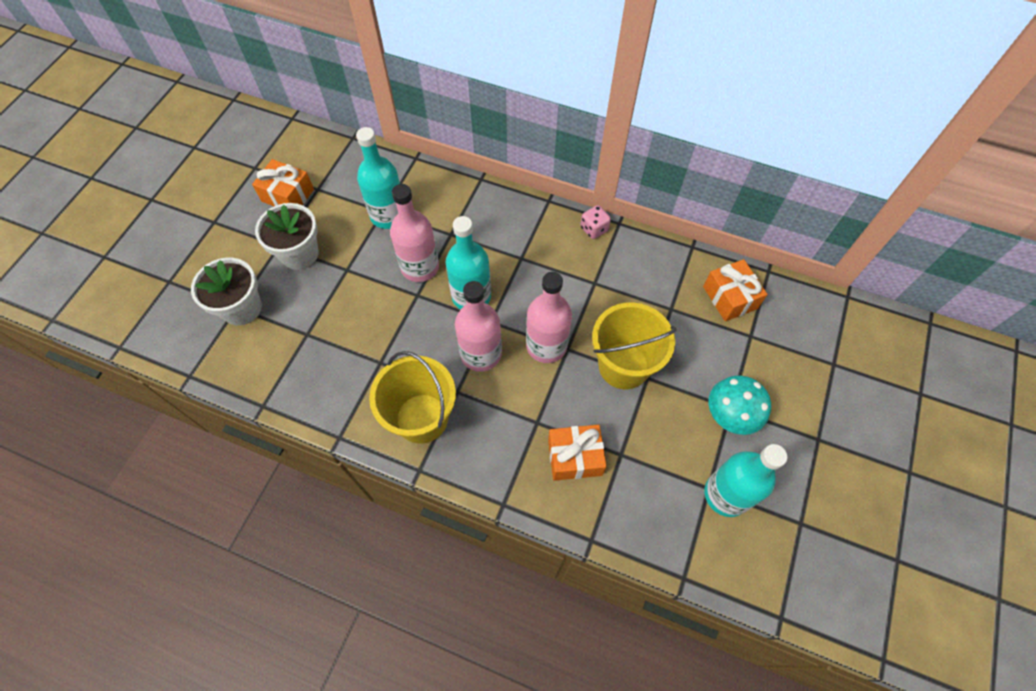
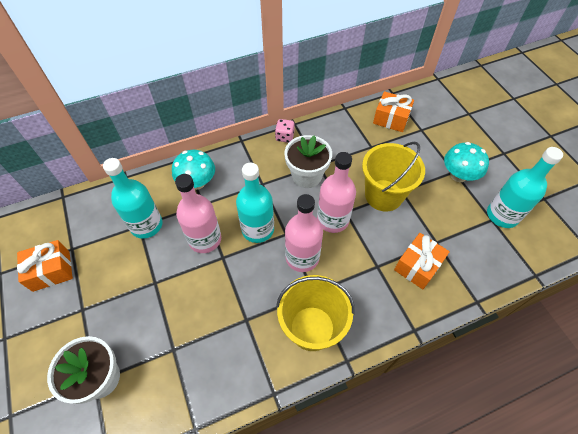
camera: 45 degrees left, 5 degrees down
(299, 254) = (106, 301): white flower pot -> white flower pot (307, 176)
(467, 210) = (197, 182): none -> turquoise mushroom

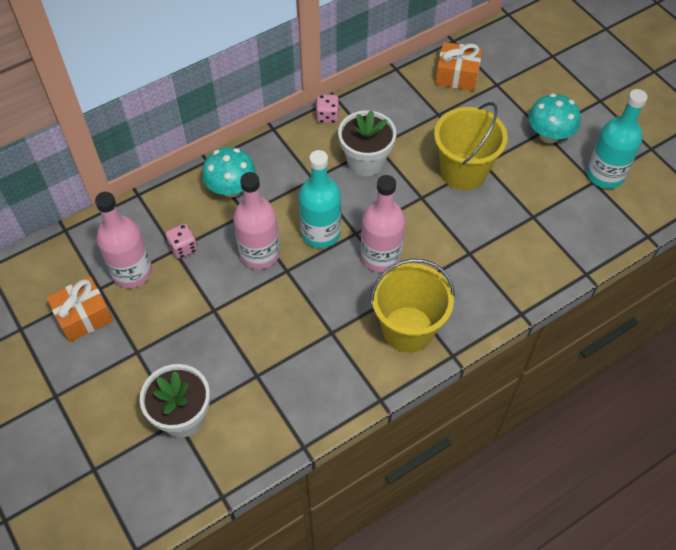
camera: 10 degrees left, 0 degrees up
(146, 225) = (183, 248): turquoise bottle -> pink dice
(333, 220) = (408, 209): pink bottle -> pink bottle (132, 272)
(417, 266) = (515, 246): orange gift -> none

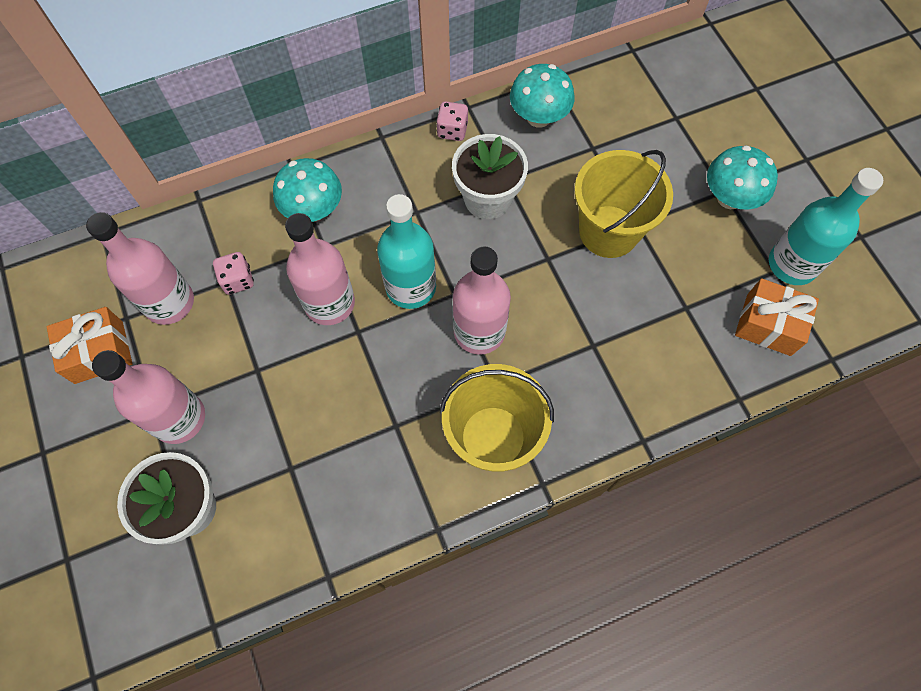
camera: 10 degrees right, 10 degrees up
(160, 354) = (179, 418): none -> pink bottle
(392, 98) = (538, 117): none -> turquoise mushroom
(457, 75) = (627, 98): orange gift -> orange gift (768, 325)

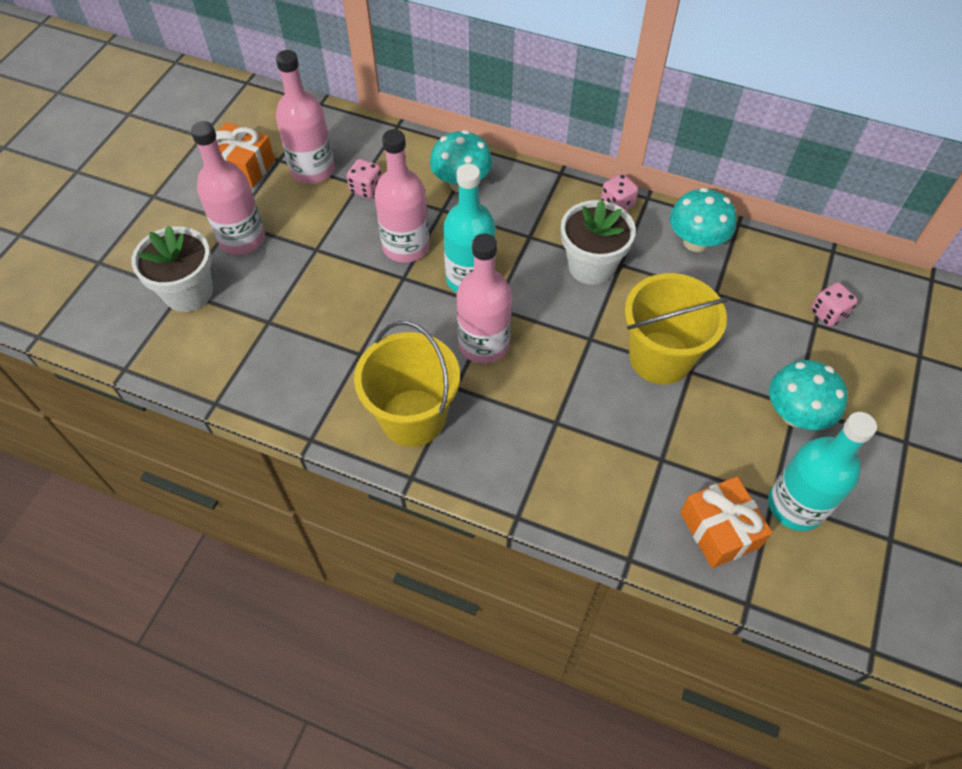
camera: 45 degrees right, 10 degrees down
(676, 103) = (828, 314): none -> pink dice

